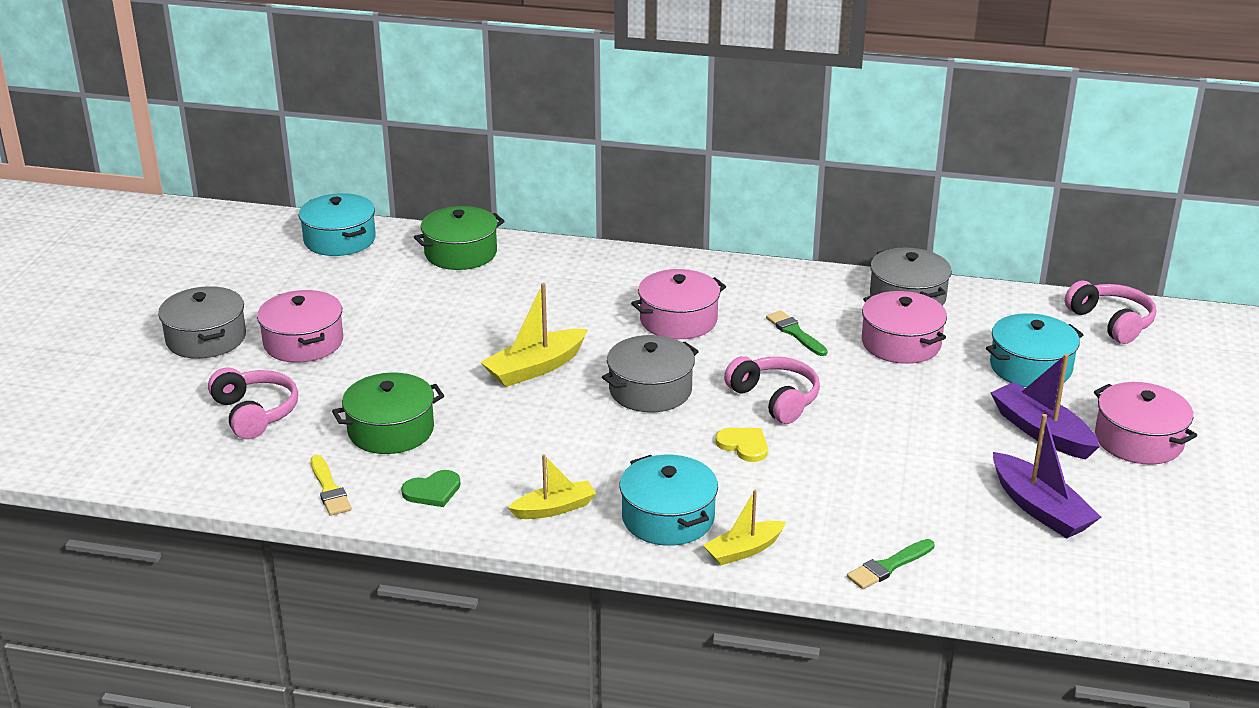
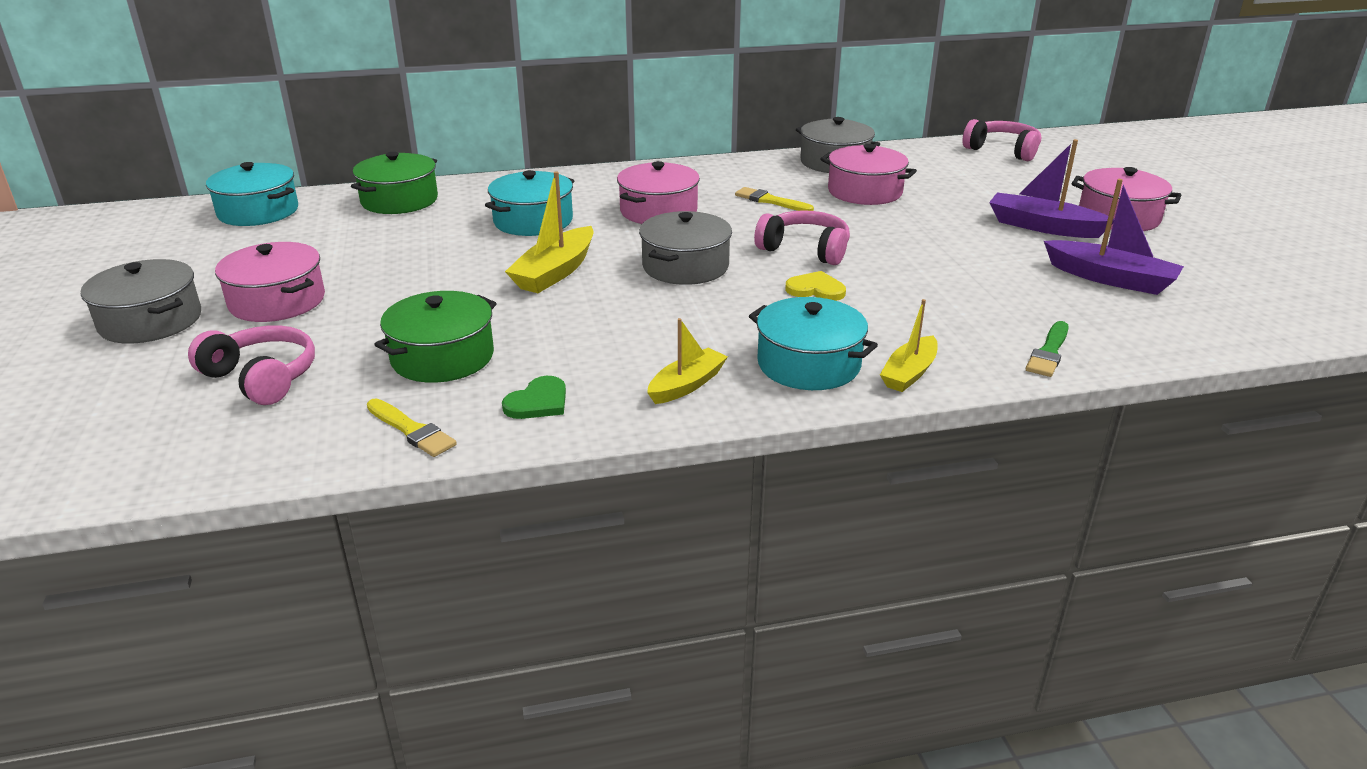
camera: 25 degrees left, 0 degrees up
(795, 333) = (770, 201): green brush -> yellow brush
(1030, 367) = (981, 188): turquoise pot -> turquoise pot (533, 221)

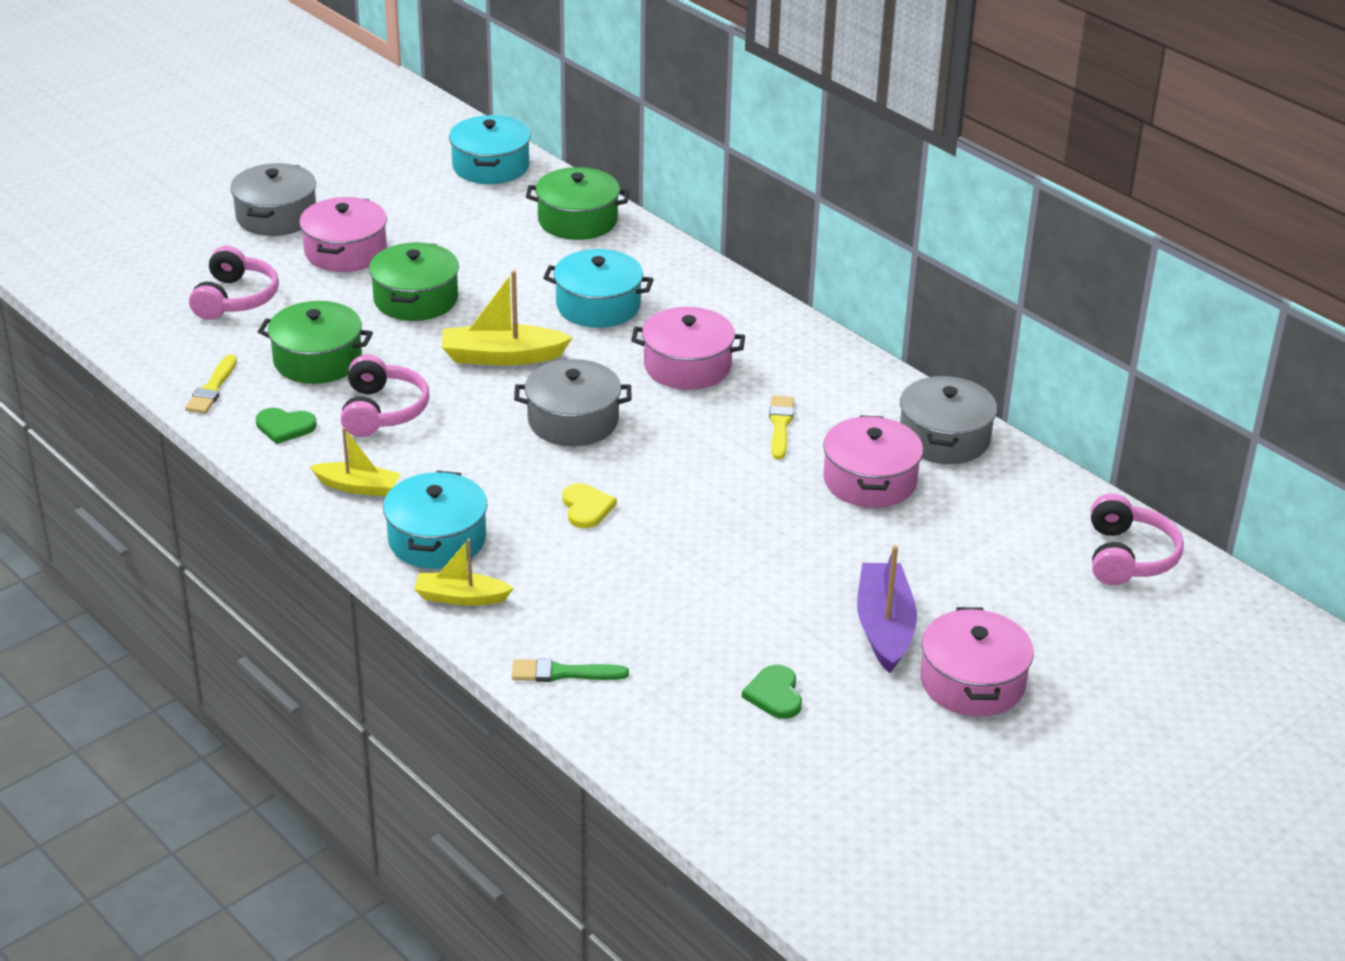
camera: 60 degrees right, 5 degrees up
(411, 287) = (415, 299): none -> green pot
(805, 249) = (673, 479): pink headphones -> pink headphones (382, 411)
(1110, 279) = (775, 694): purple boat -> green heart

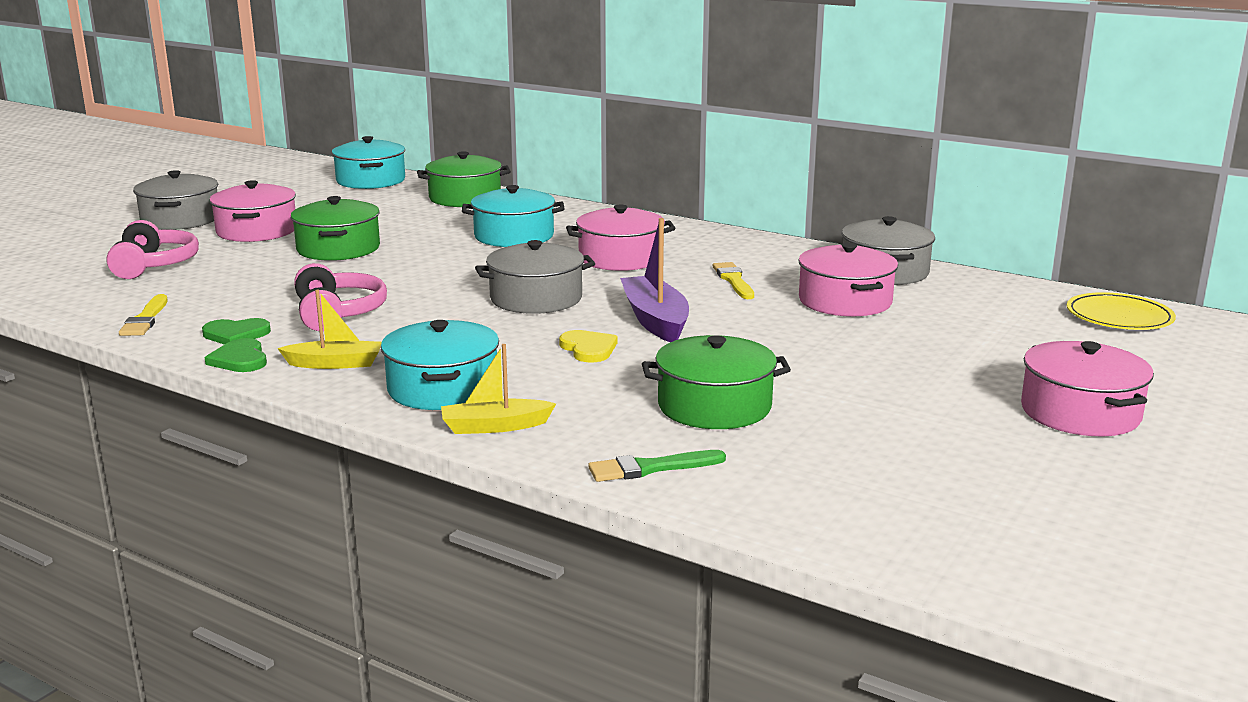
camera: 15 degrees left, 15 degrees down
(317, 360) = (255, 291): green pot -> green pot (714, 406)
(502, 356) = (441, 270): yellow boat -> none
(775, 694) = (895, 450): green heart -> green heart (240, 359)
(884, 627) = (954, 388): purple boat -> purple boat (655, 320)
(1128, 557) = (1119, 317): pink headphones -> yellow plate

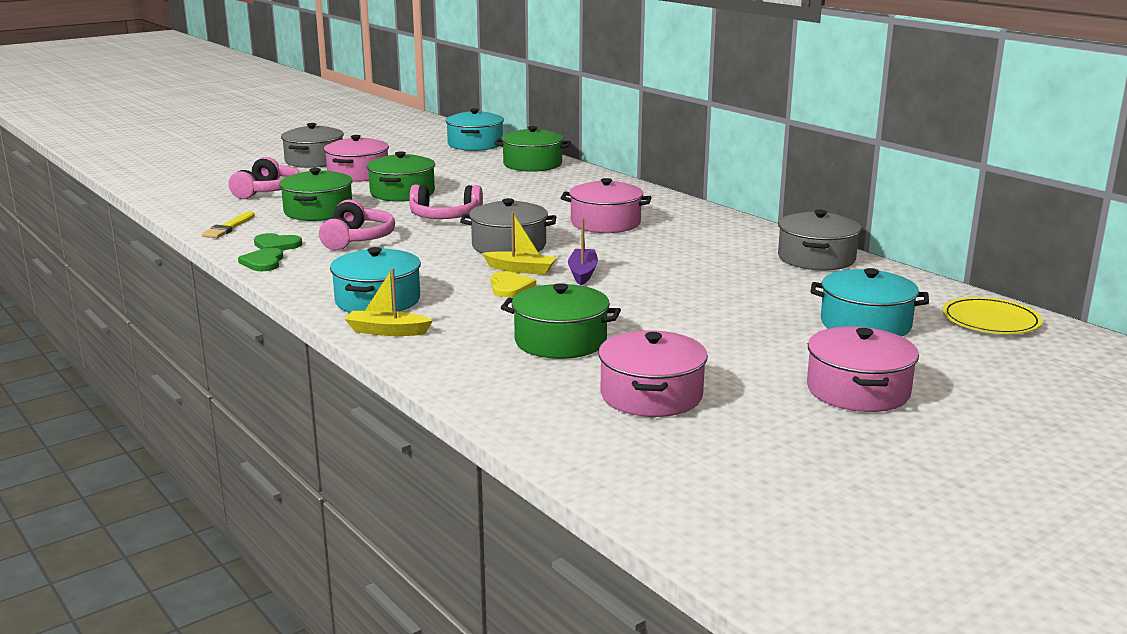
camera: 20 degrees right, 0 degrees up
(250, 284) = (318, 211): none -> green pot
(335, 364) = (322, 274): yellow boat -> yellow boat (521, 269)
(423, 273) = (445, 217): none -> pink headphones
(514, 236) = (540, 197): turquoise pot -> turquoise pot (865, 324)
(650, 468) = (467, 376): green brush -> none
(655, 320) = (583, 273): purple boat -> purple boat, size x0.65
(733, 280) = (678, 250): yellow brush -> none
(845, 301) = (754, 277): pink pot -> pink pot (651, 395)

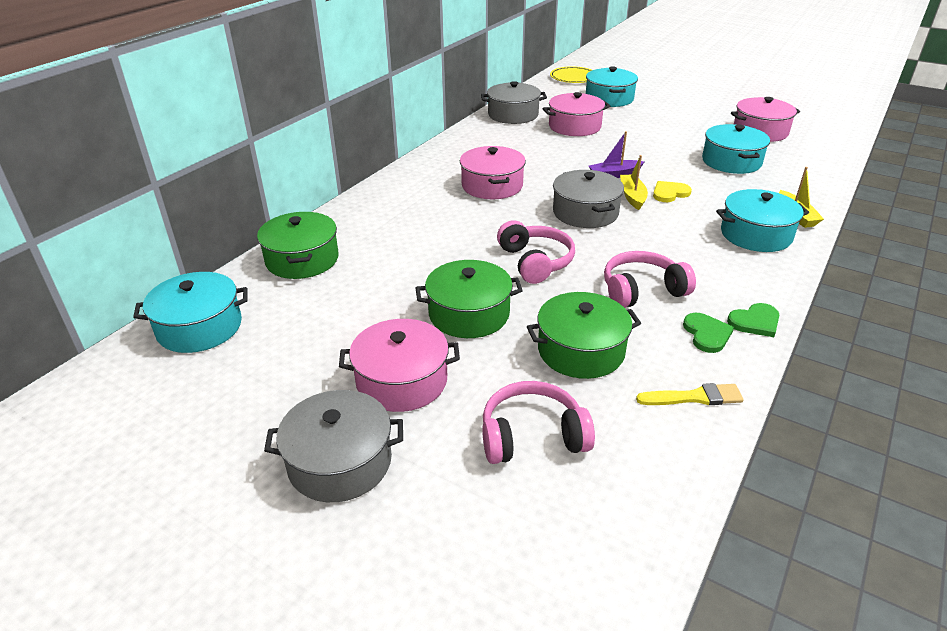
camera: 110 degrees left, 15 degrees up
(560, 341) = (731, 162): green pot -> turquoise pot
(858, 390) = (692, 96): pink pot -> pink pot (574, 126)

